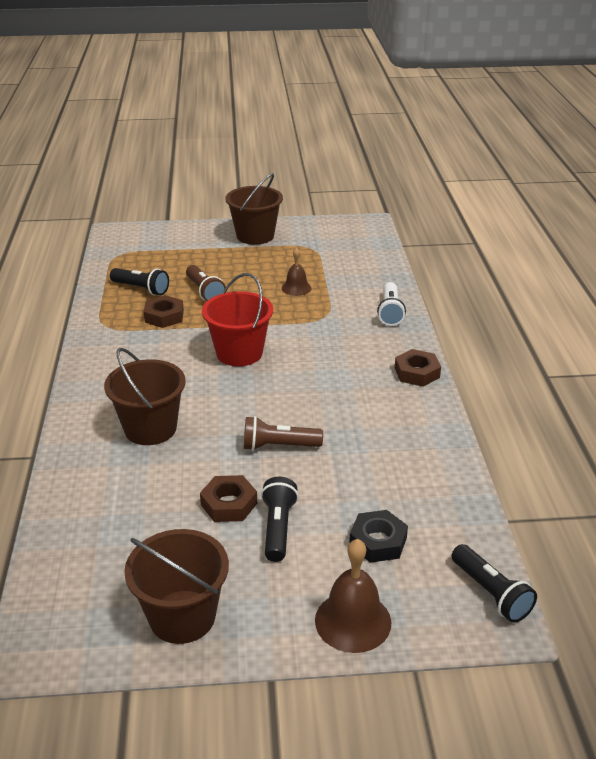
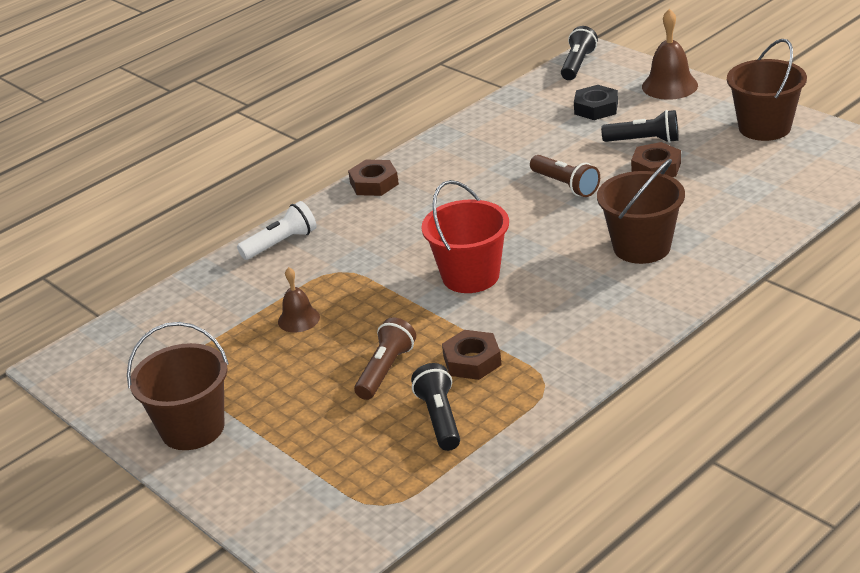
camera: 125 degrees left, 0 degrees up
(278, 528) = (644, 141): black flashlight -> black flashlight turned 135 degrees counterclockwise

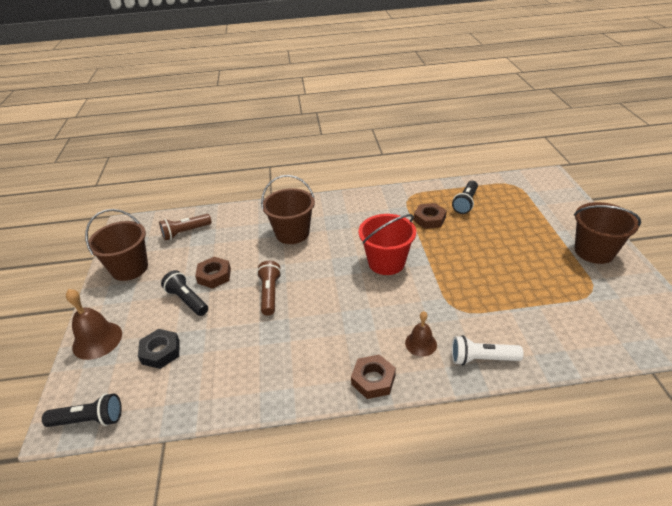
camera: 145 degrees left, 5 degrees up
(299, 319) = (503, 287): brown bell -> brown bell (421, 343)
(386, 370) = (473, 234): brown flashlight -> brown flashlight (185, 232)
(578, 64) = (89, 420): black flashlight -> black flashlight turned 150 degrees counterclockwise

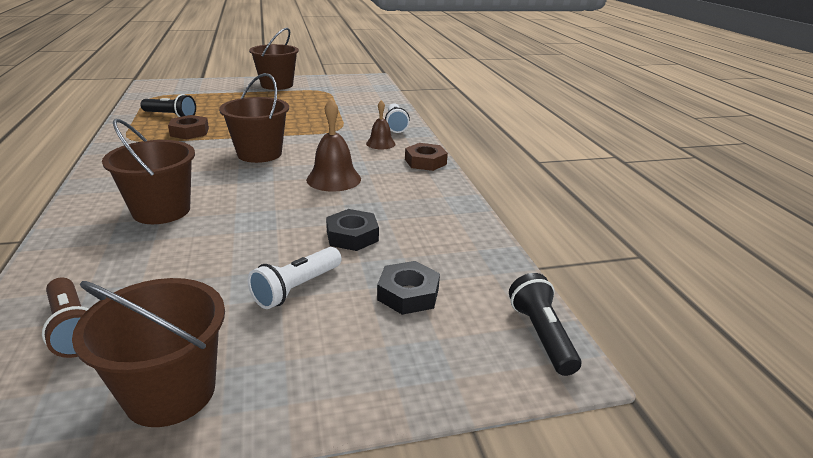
camera: 100 degrees left, 10 degrees down
(97, 340) = (389, 378): brown bell -> brown bell (333, 179)
(187, 300) = (296, 288): black flashlight -> white flashlight
(214, 276) = (241, 270): brown nut -> none
(239, 323) = (352, 236): none -> black nut
(270, 293) = (297, 218): brown flashlight -> none
(386, 262) = (259, 154): red bucket -> brown bucket

